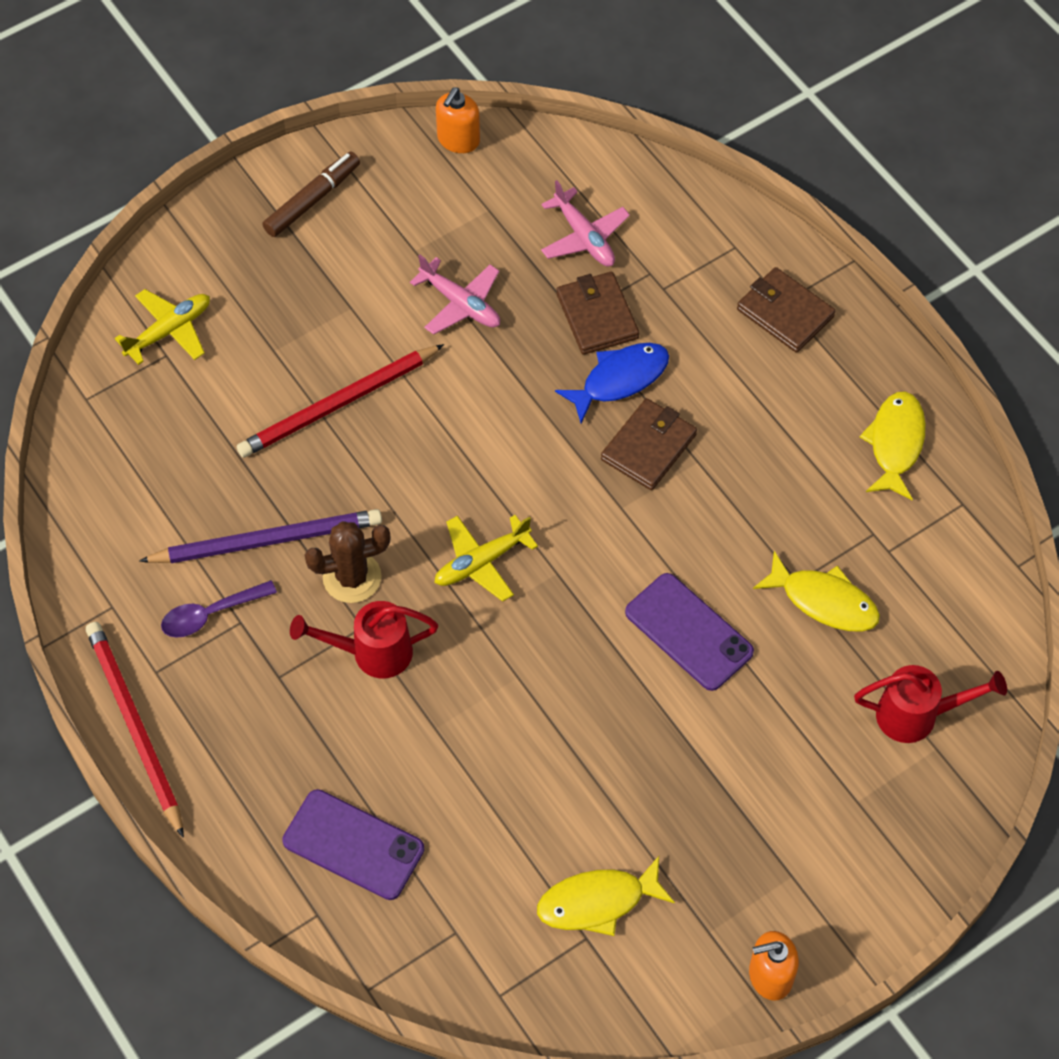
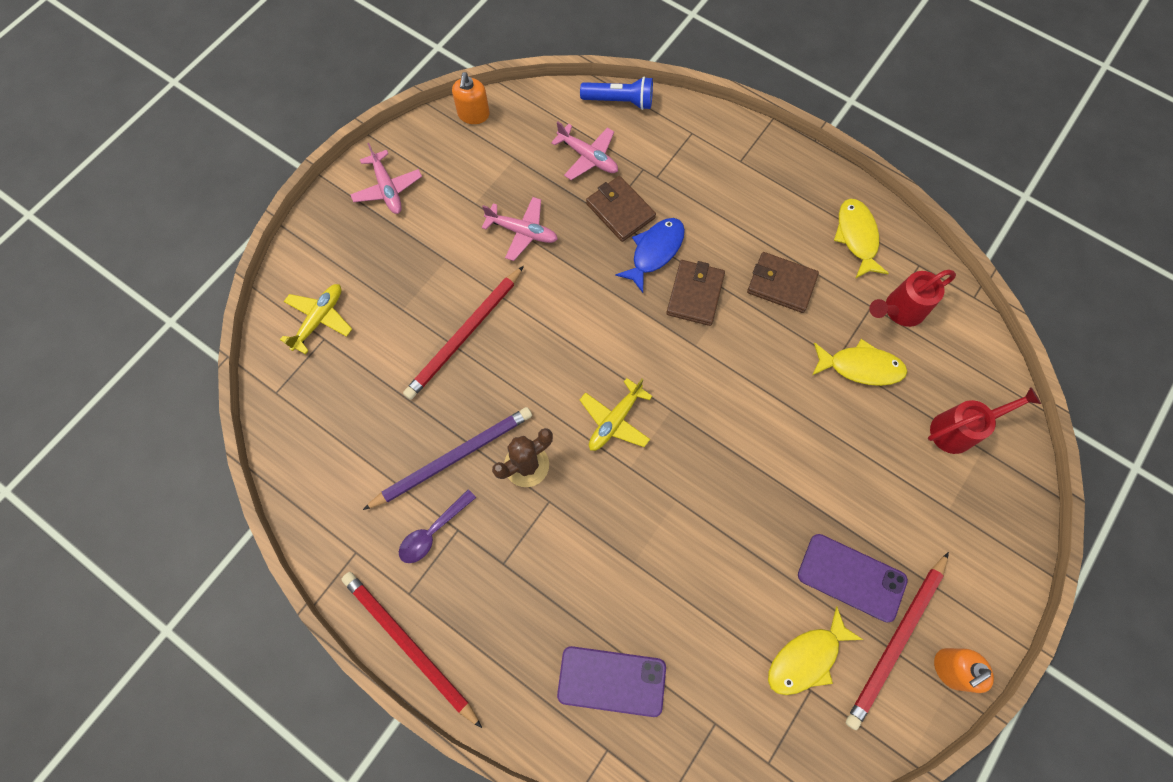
camera: 20 degrees left, 10 degrees up
(312, 200) = (387, 189): brown marker -> pink plane
(372, 653) = (564, 519): red watering can -> red watering can (899, 311)
(657, 178) = (620, 101): none -> blue flashlight
(688, 632) = (780, 422): purple phone -> purple phone (851, 577)
(717, 922) = (896, 641): none -> red pencil
(785, 313) = (744, 168): brown wallet -> brown wallet (781, 284)

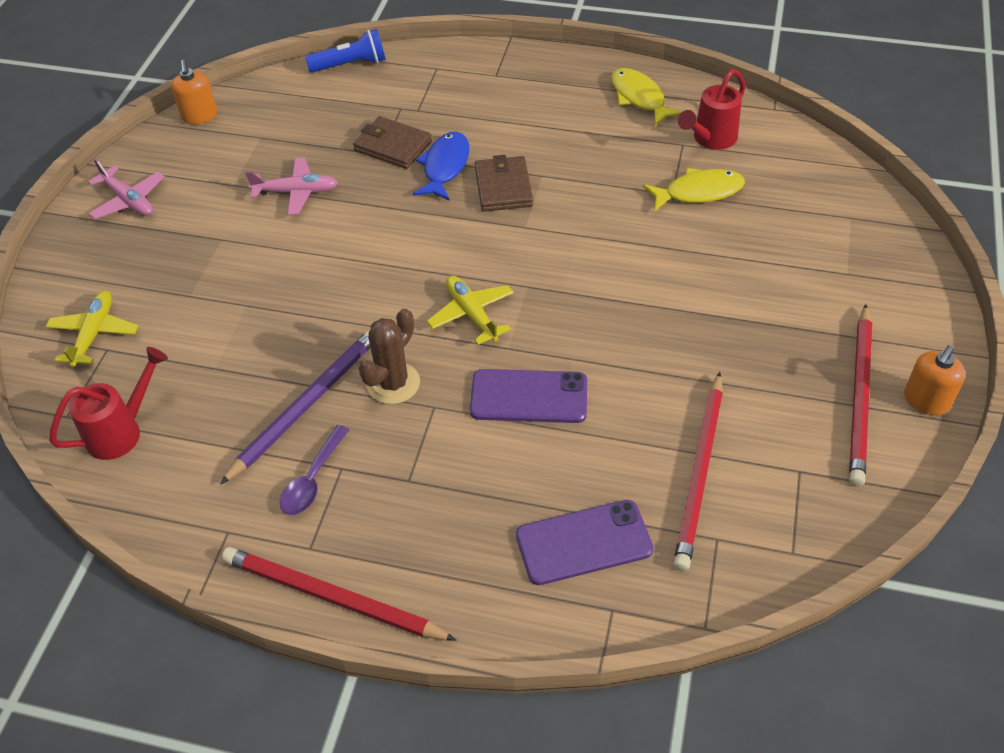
camera: 20 degrees left, 20 degrees down
(465, 335) = (271, 295): red pencil -> red pencil (700, 473)
(588, 157) = (339, 115): pink plane -> none
(614, 420) = (471, 314): yellow plane -> yellow plane turned 135 degrees clockwise
(781, 284) = (586, 154): brown wallet -> none
(806, 658) = (779, 444): yellow fish -> none
(851, 577) = (785, 360): purple phone -> purple phone (529, 397)
(959, 429) = (820, 209): red watering can -> red watering can (122, 431)

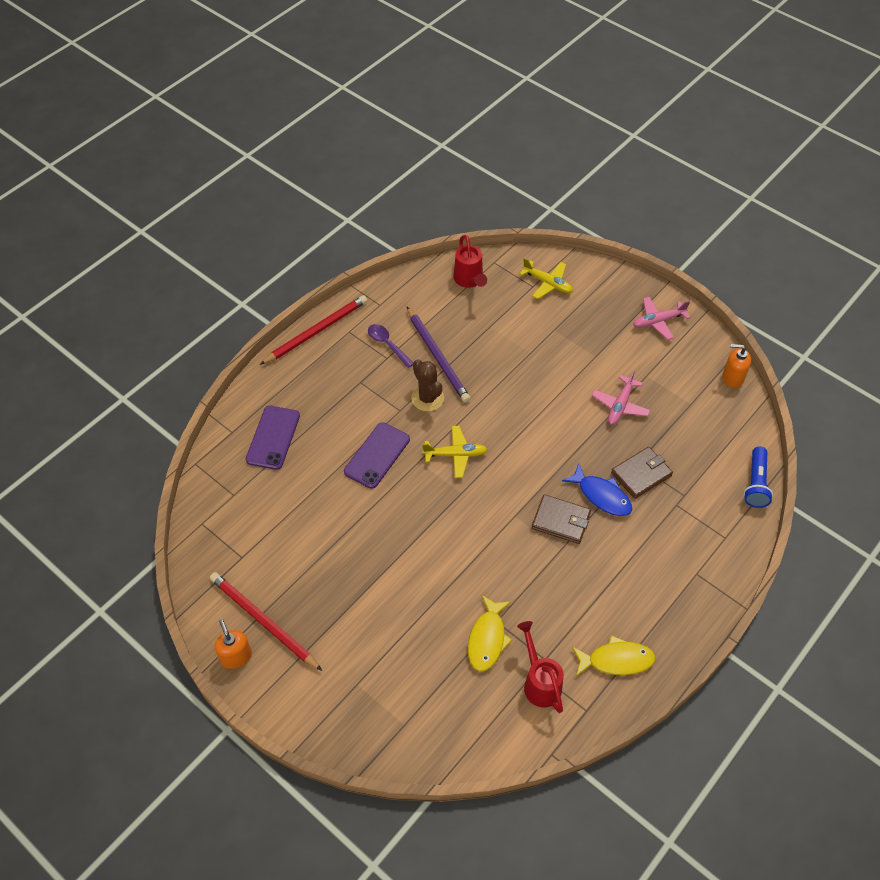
camera: 115 degrees right, 5 degrees up
(700, 473) = (274, 509): red pencil -> none

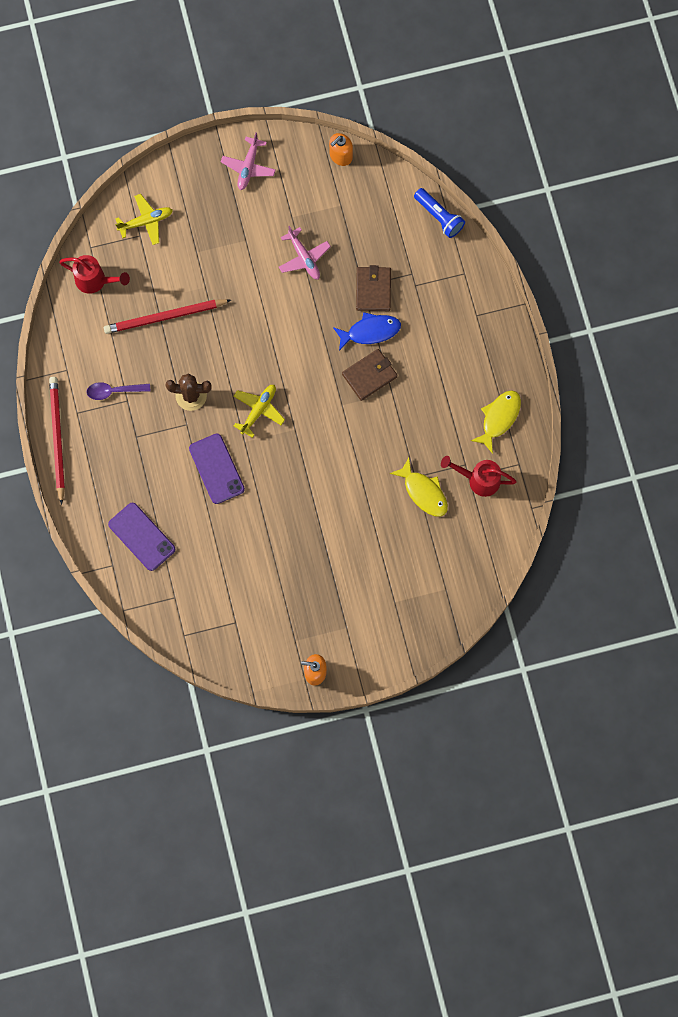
camera: 55 degrees left, 20 degrees up
(263, 621) = (300, 637): red pencil -> red pencil (165, 317)
(437, 357) = (156, 360): purple pencil -> none

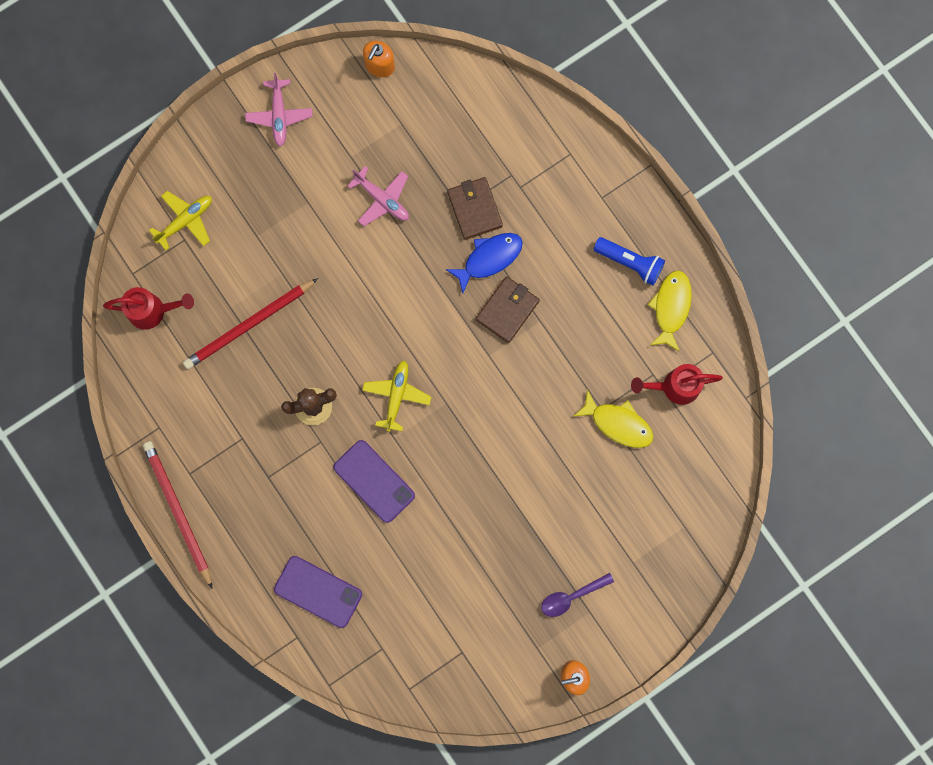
camera: 20 degrees left, 5 degrees up
(114, 391) = (223, 433): purple spoon -> purple spoon (571, 596)
(439, 217) = (517, 98): blue flashlight -> blue flashlight (630, 262)

